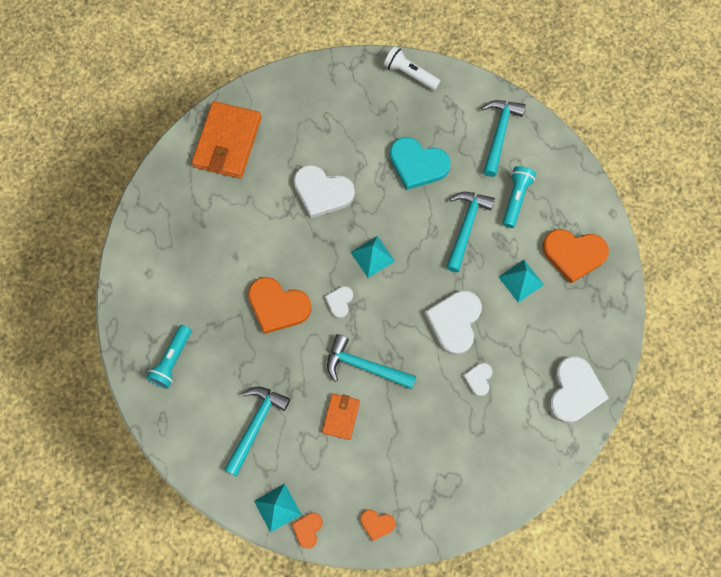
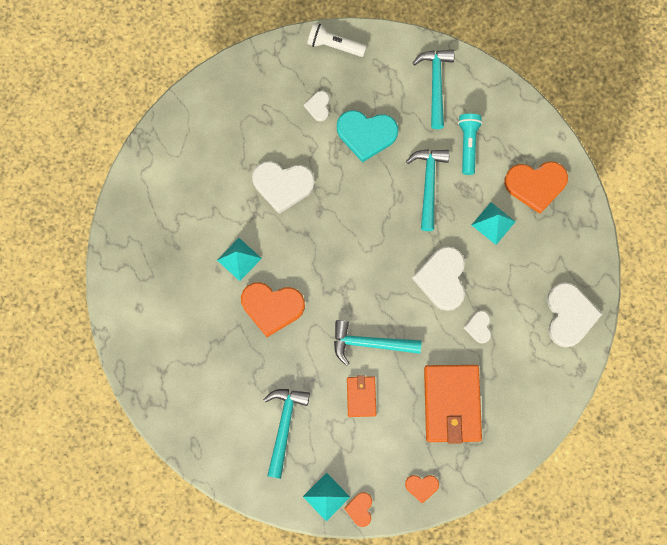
camera: 15 degrees left, 5 degrees up
(172, 360) = (187, 386): turquoise flashlight -> none
(227, 142) = (176, 159): orange wallet -> orange wallet (451, 404)
(339, 302) = (329, 288): white heart -> white heart (318, 106)
(372, 256) = (348, 236): turquoise pyramid -> turquoise pyramid (239, 259)

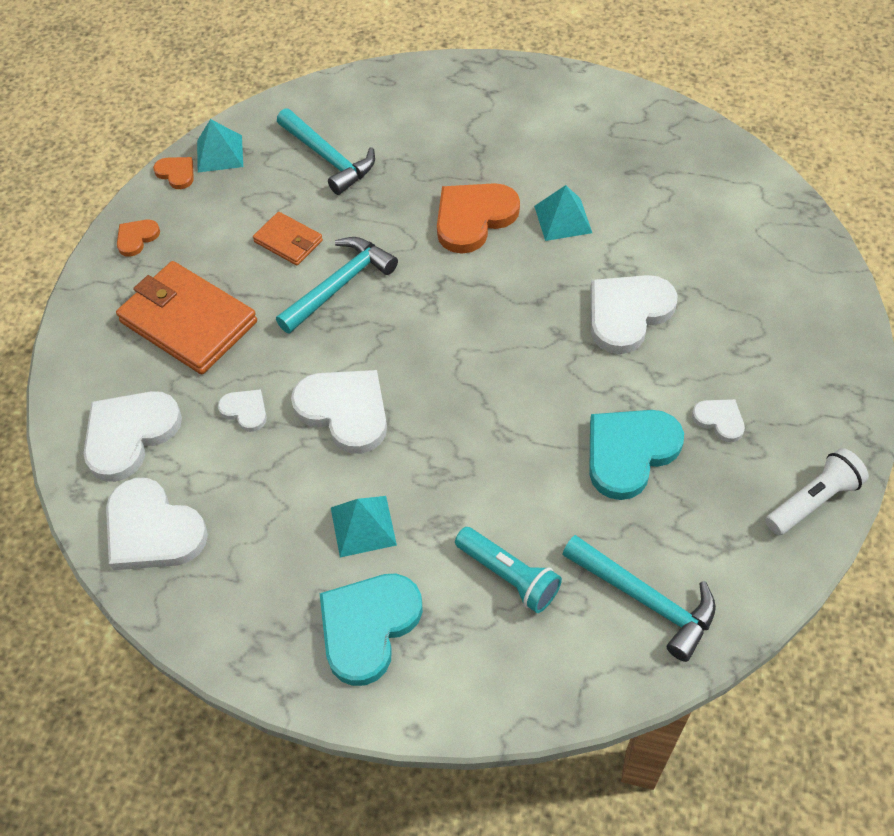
camera: 130 degrees right, 20 degrees down
(428, 184) = (490, 482): turquoise hammer -> none
(534, 372) = (130, 435): none -> white heart
(535, 185) = (368, 627): orange heart -> turquoise heart

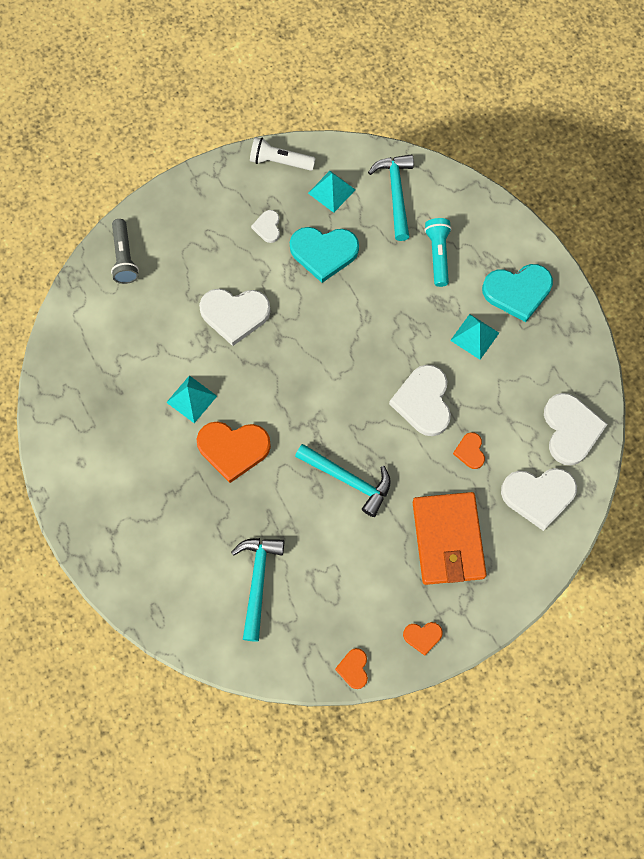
camera: 135 degrees left, 15 degrees up
(219, 153) = (313, 658): turquoise pyramid -> turquoise pyramid (331, 191)
(245, 411) = (470, 451): white heart -> orange heart
(288, 241) = (343, 540): orange wallet -> none
(340, 285) = (348, 480): turquoise hammer -> turquoise hammer turned 150 degrees counterclockwise
(796, 263) = (124, 257): none -> grey flashlight

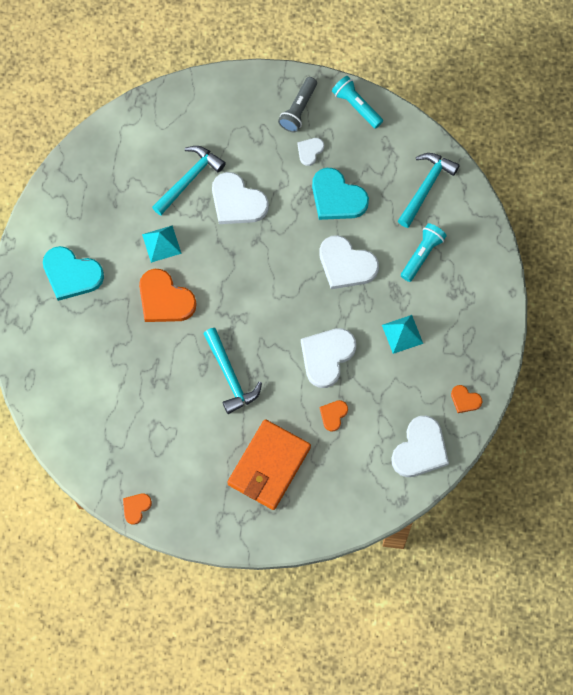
camera: 35 degrees right, 0 degrees up
(124, 257) = (188, 107): grey flashlight -> grey flashlight (298, 109)
(257, 581) = (114, 403): turquoise hammer -> turquoise hammer (189, 179)
(280, 161) = (356, 106): white flashlight -> turquoise flashlight
(331, 191) = (378, 154): turquoise pyramid -> none
(422, 636) = (200, 519): orange heart -> orange heart (465, 400)
(517, 292) = (461, 322): turquoise heart -> turquoise heart (71, 274)
(538, 496) = (358, 480): white heart -> white heart (346, 264)

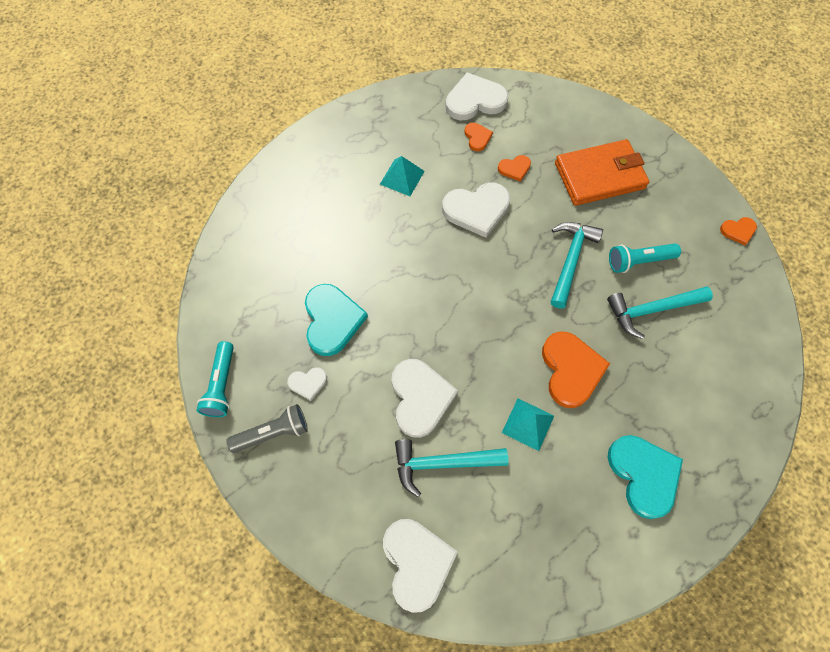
camera: 135 degrees left, 5 degrees down
(346, 264) = (386, 261): white heart -> white heart (417, 563)
(422, 255) = (321, 217): turquoise flashlight -> turquoise flashlight (639, 261)
(426, 187) = (254, 262): turquoise hammer -> turquoise hammer (652, 310)
(465, 400) = (408, 103): orange heart -> orange heart (477, 137)

